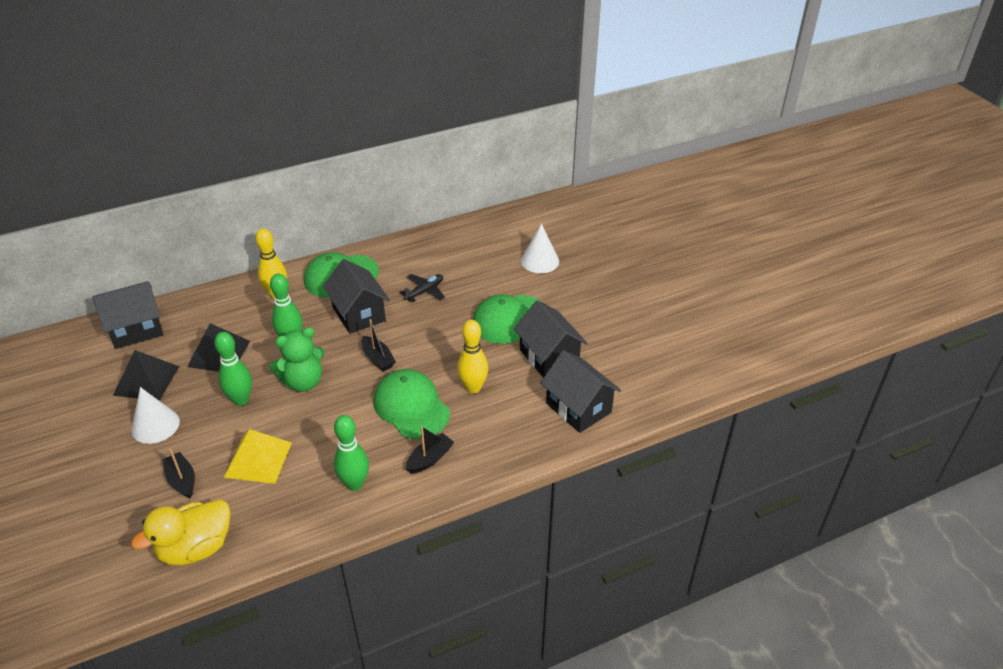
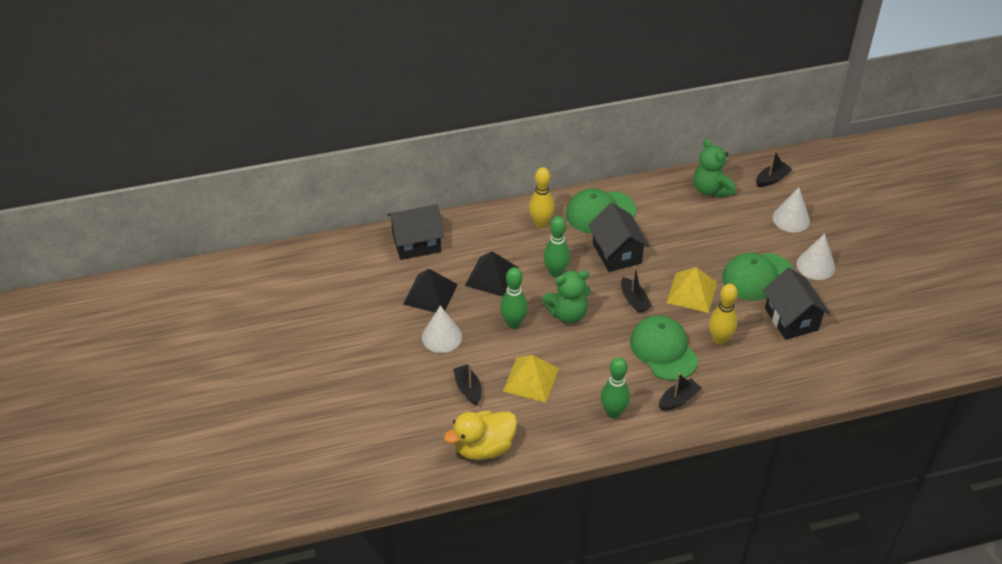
camera: 10 degrees right, 5 degrees up
(425, 291) = (679, 237): black plane -> none
(440, 343) = (692, 292): none -> yellow pyramid
(456, 243) = (711, 189): none -> green teddy bear
(517, 227) = (772, 179): none -> black boat
(569, 301) = (815, 265): none -> white cone
(578, 408) = (814, 371): black house -> none

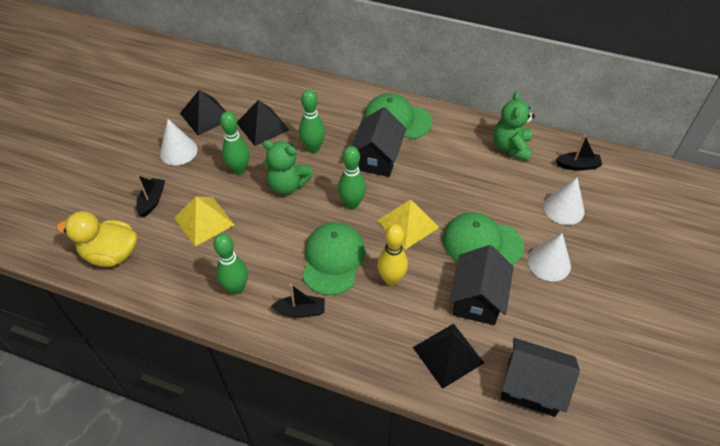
camera: 35 degrees right, 5 degrees up
(416, 243) = (237, 76): black house -> black house (531, 387)
(541, 223) = (341, 106): yellow bowling pin -> none
(634, 300) = (352, 203): black boat -> green bowling pin
(807, 368) = (448, 355): none -> black pyramid

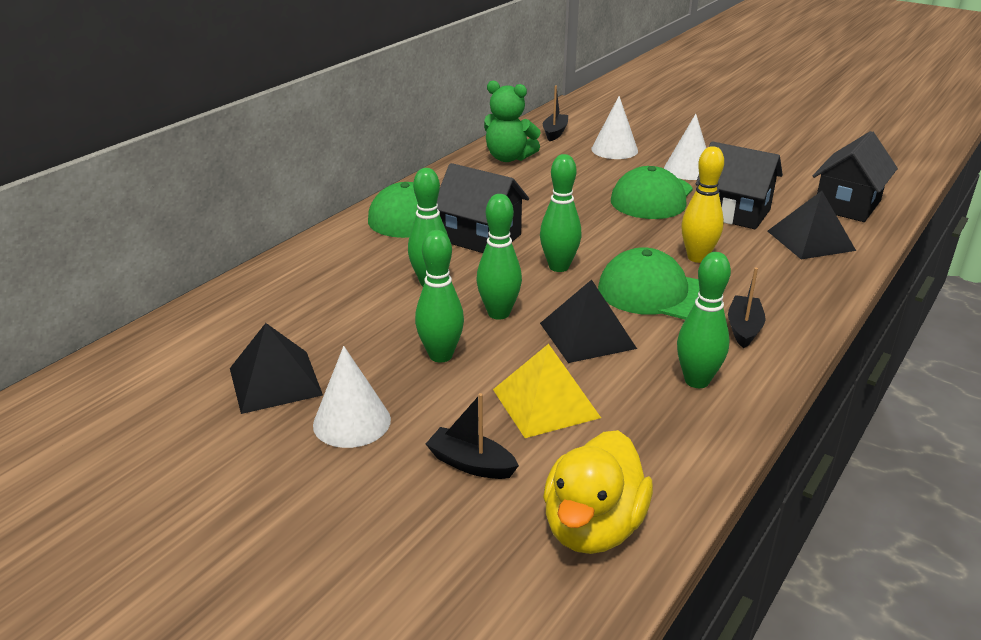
camera: 75 degrees left, 20 degrees down
(262, 126) = (348, 322): black pyramid -> black pyramid (587, 335)
(287, 185) = (498, 313): green teddy bear -> green bowling pin
(408, 224) = (609, 234): yellow pyramid -> none

